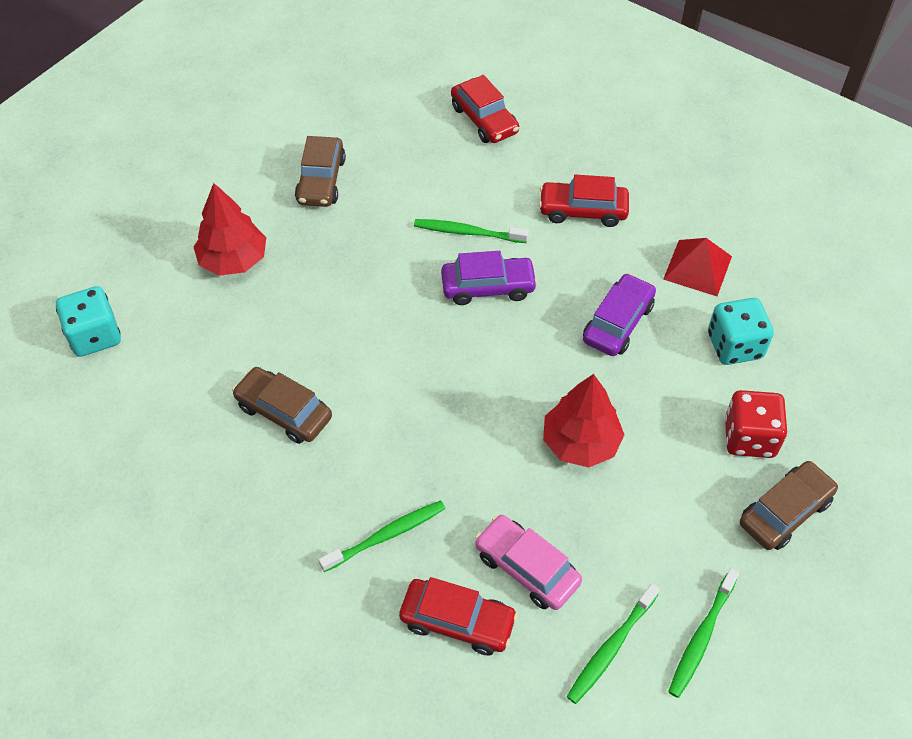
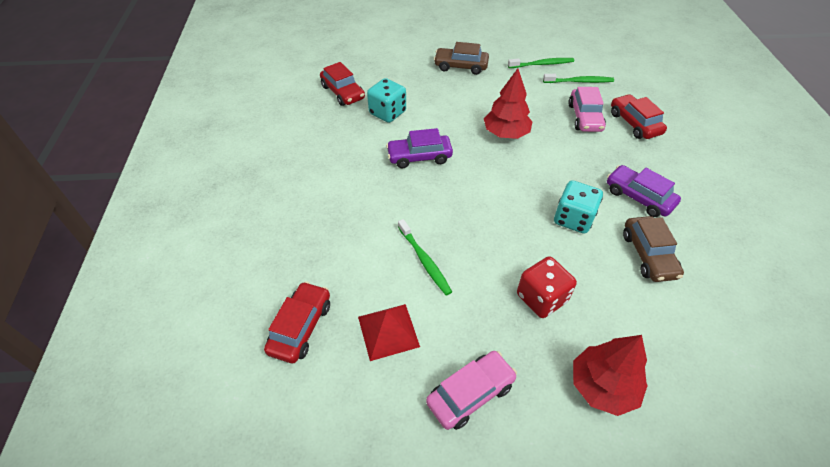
camera: 130 degrees left, 5 degrees down
(95, 336) = (765, 420): turquoise dice -> turquoise dice (573, 219)
(321, 180) = (470, 394): brown car -> pink car
(386, 535) = (639, 167): green toothbrush -> none
(488, 287) = (456, 222): purple car -> purple car (638, 197)
(583, 211) = (347, 215): red car -> red car (343, 92)
(697, 267) = (346, 147): red pyramid -> red pyramid (388, 331)
(749, 437) = (436, 88): red dice -> red dice (541, 298)

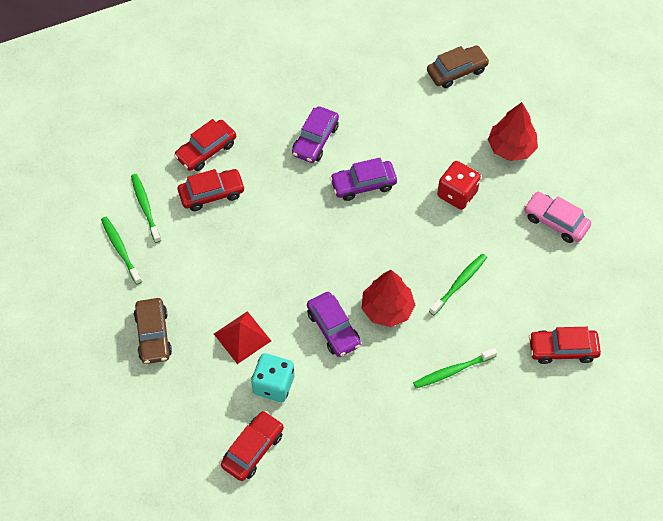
camera: 110 degrees left, 10 degrees up
(333, 223) = (452, 371): none -> green toothbrush
(388, 331) = (535, 287): red pyramid -> red pyramid (242, 337)
(506, 133) = (265, 259): red tree -> red tree (387, 309)
(573, 219) = (363, 184): turquoise dice -> purple car
(585, 117) = (212, 194): pink car -> red car
(648, 255) = (381, 129): brown car -> brown car (456, 71)

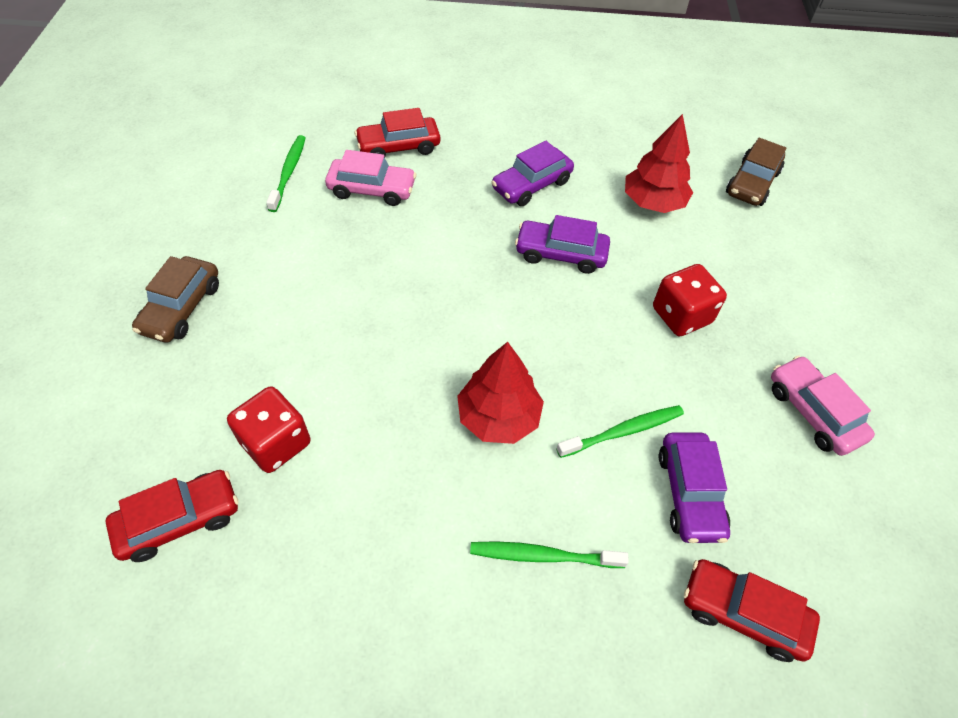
camera: 25 degrees right, 5 degrees down
(120, 249) = (226, 201): green toothbrush -> none
(212, 194) = (372, 189): red car -> pink car
(242, 337) = (284, 361): red pyramid -> none
(273, 385) = (276, 443): turquoise dice -> red dice
(333, 328) = (408, 407): purple car -> purple car (689, 493)
(456, 71) = (752, 183): brown car -> brown car turned 120 degrees clockwise
(511, 148) = (786, 292): red tree -> red tree (653, 202)

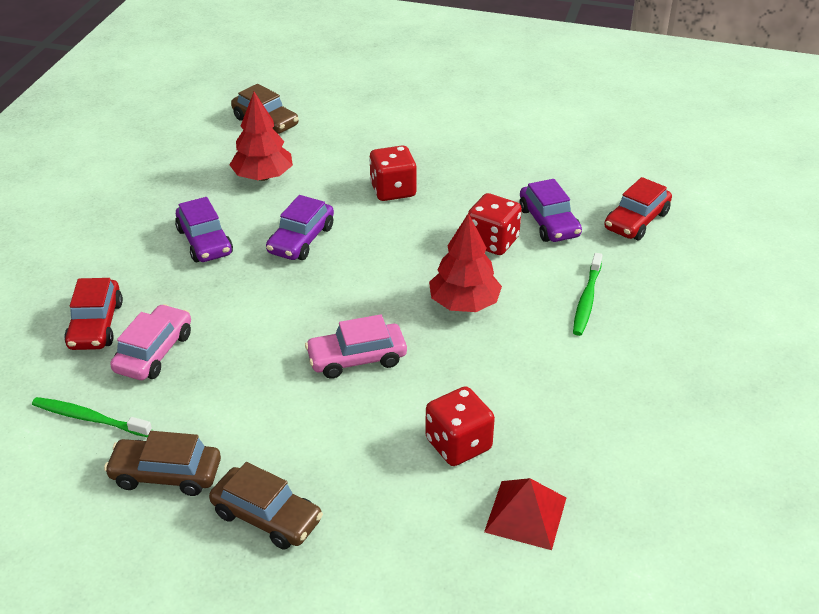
camera: 75 degrees left, 15 degrees down
(179, 520) = (525, 514): red car -> red pyramid
(229, 233) = (166, 474): none -> brown car
(623, 431) = (492, 242): green toothbrush -> red dice
(689, 493) = (549, 222): purple car -> purple car turned 60 degrees clockwise
(813, 412) = (496, 154): pink car -> pink car (357, 359)

